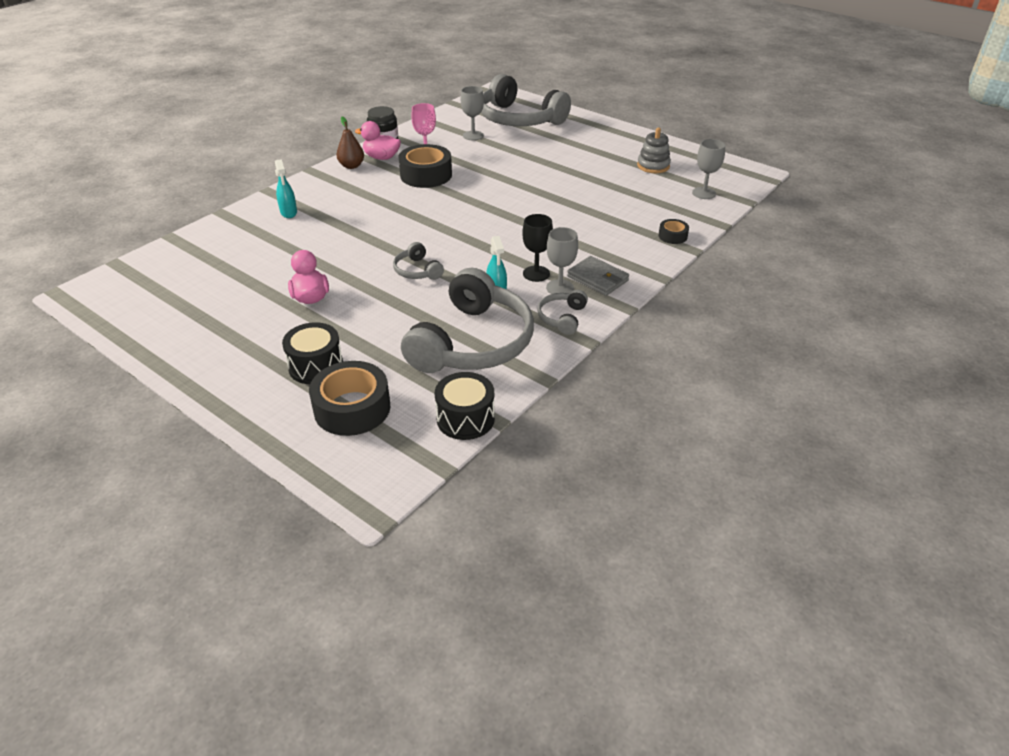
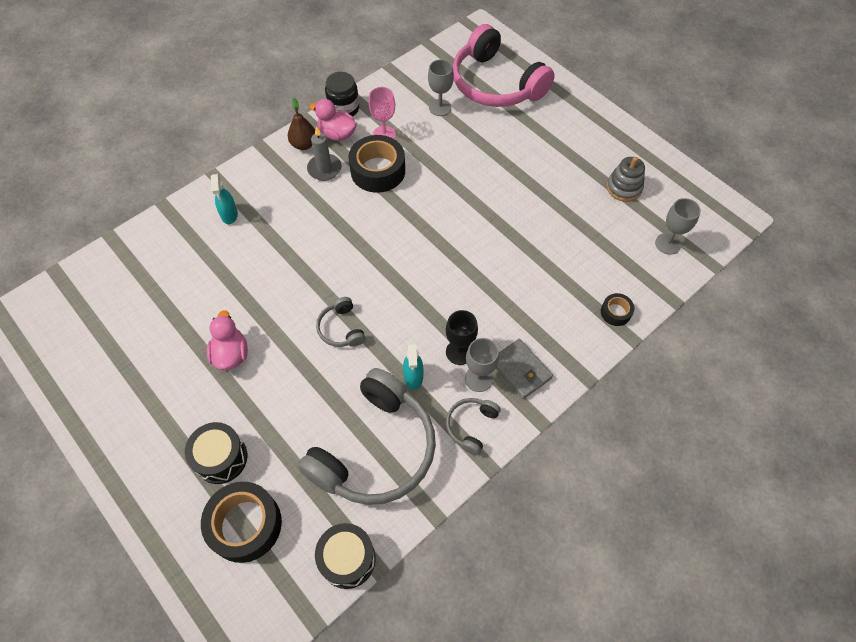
camera: 10 degrees right, 20 degrees up
(375, 178) = (324, 169): none -> grey candle
(519, 119) = (495, 84): grey headphones -> pink headphones

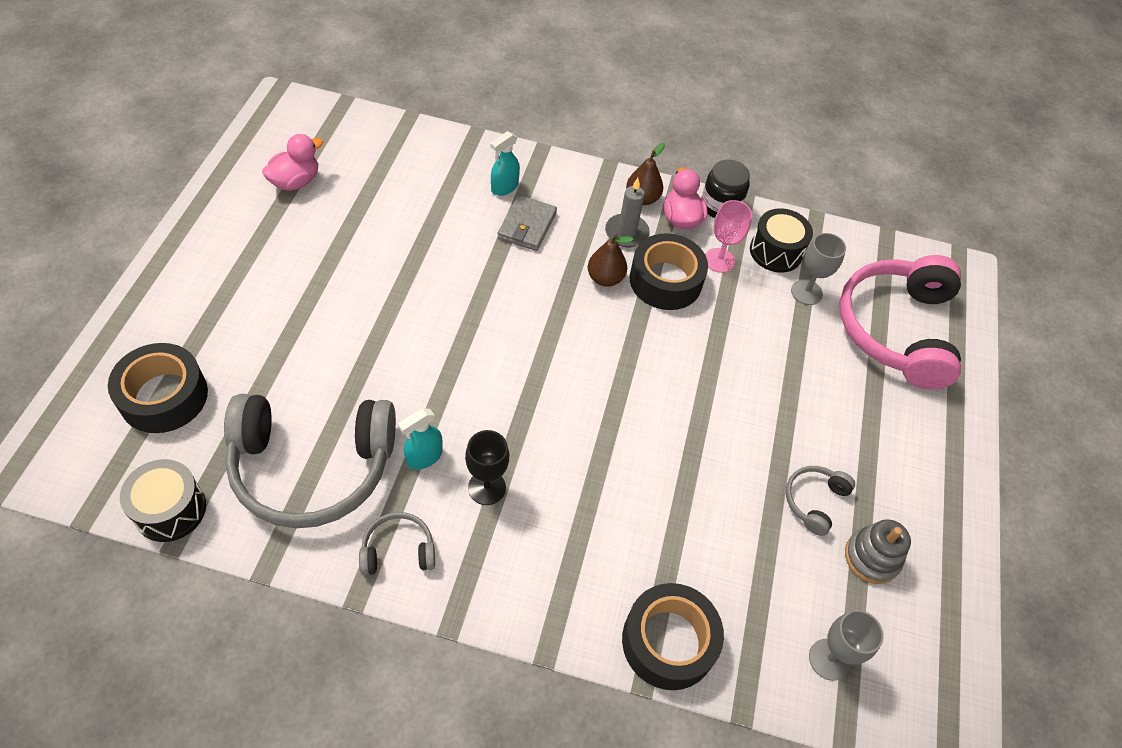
camera: 50 degrees right, 5 degrees down
(221, 458) = (225, 336): black drum -> black drum (776, 251)
(231, 354) = (345, 279): pink duck -> pink duck (295, 182)
(341, 328) = (438, 356): grey headphones -> grey headphones (814, 501)
(351, 201) = (605, 278): none -> brown pear
(478, 378) = (465, 526): grey goblet -> none
(520, 370) = (506, 567): grey wallet -> grey wallet (527, 225)
(615, 312) = (668, 641): black tape -> black tape, size x2.02

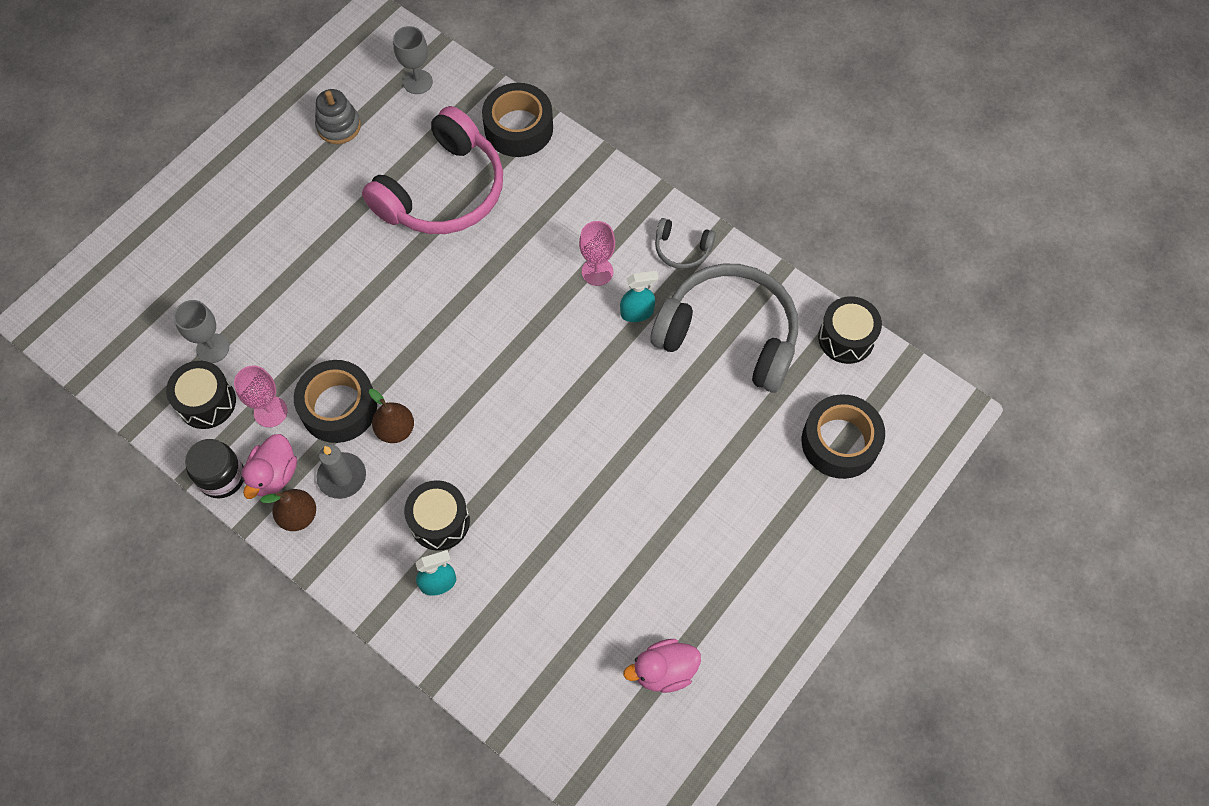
camera: 150 degrees left, 10 degrees up
(487, 487) = (597, 271): black goblet -> pink goblet
(527, 225) = (439, 521): grey wallet -> black drum
(814, 501) = (350, 175): grey headphones -> none
(896, 329) = (161, 284): pink headphones -> pink headphones (443, 191)

